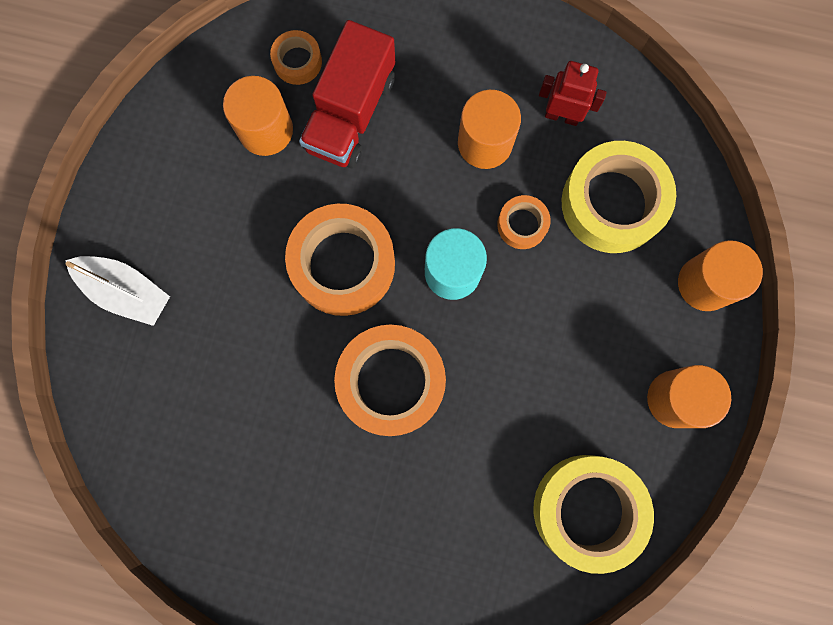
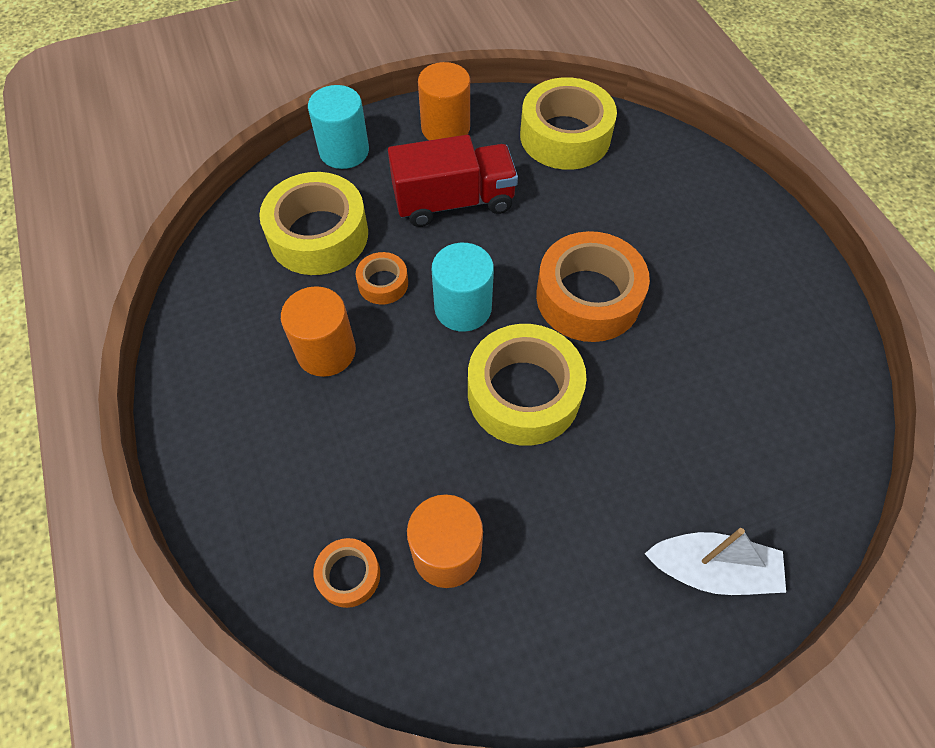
camera: 125 degrees left, 20 degrees down
(126, 292) = (711, 570): white boat -> white boat turned 105 degrees clockwise
(343, 264) = (523, 393): orange tape -> yellow tape
(351, 113) = (372, 483): red truck -> red truck (454, 201)
(562, 115) = (260, 309): red robot -> none
(705, 283) = (344, 151): orange cylinder -> turquoise cylinder

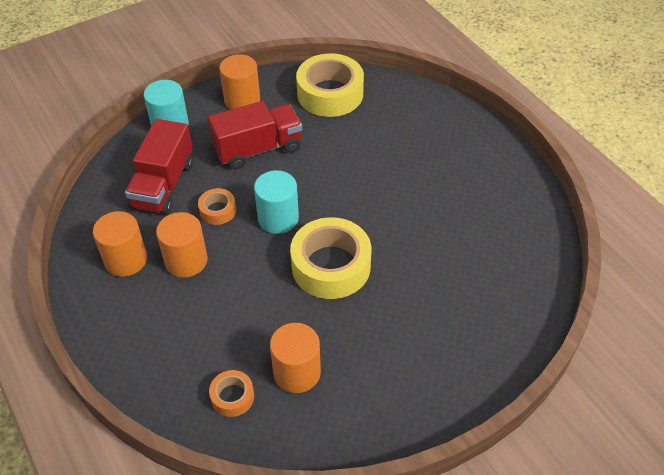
camera: 10 degrees left, 10 degrees down
(246, 336) = (126, 260): none -> orange cylinder
(318, 235) = (163, 185): yellow tape -> red truck
(588, 297) = (365, 198): orange tape -> none
(711, 570) = (474, 352): white boat -> none

